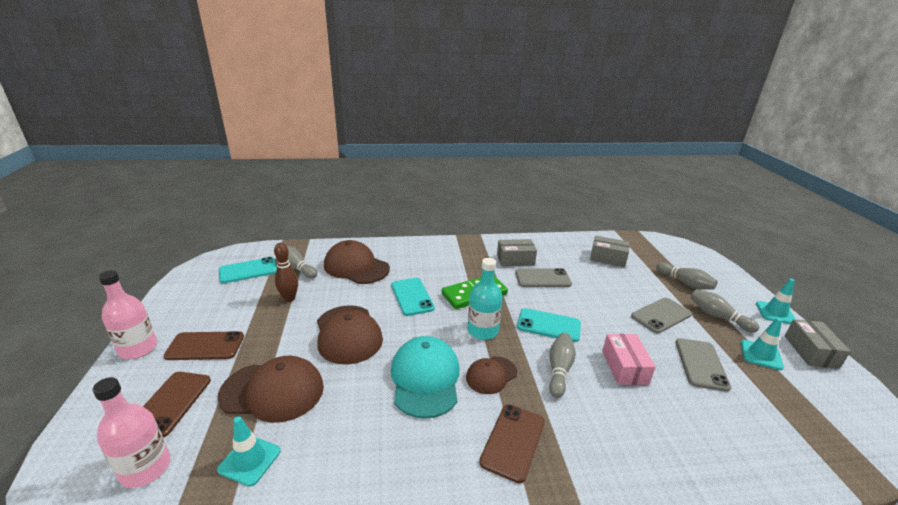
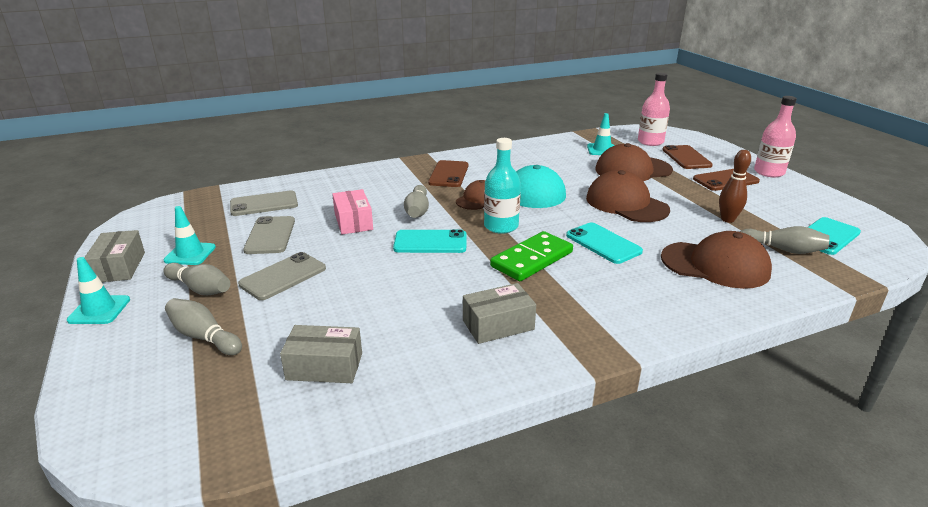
camera: 165 degrees right, 0 degrees up
(542, 278) = (445, 299): grey phone -> grey phone (264, 204)

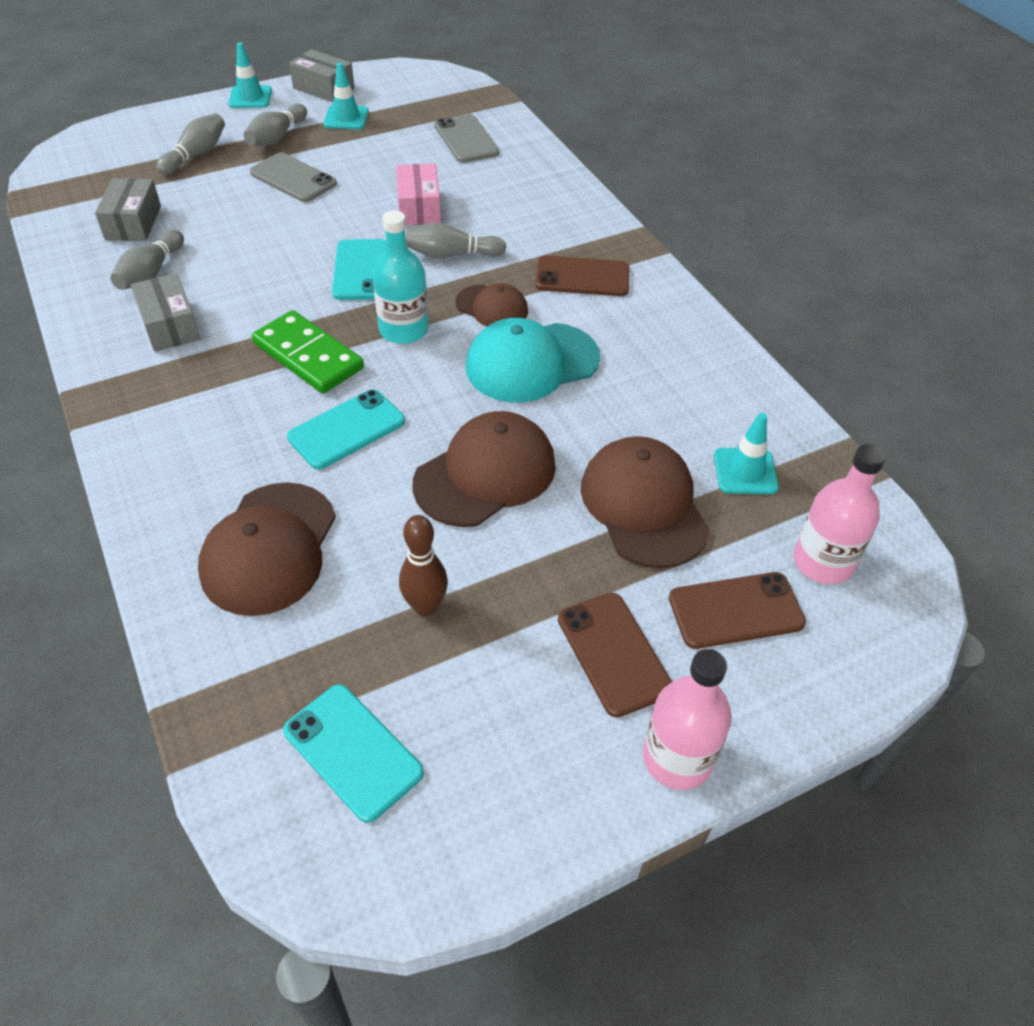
camera: 85 degrees right, 20 degrees up
(119, 267) = (324, 88): grey box -> grey box turned 45 degrees clockwise
(270, 235) = (384, 156): grey phone -> none
(353, 221) = (419, 207): pink box -> pink box turned 75 degrees counterclockwise
(783, 249) = (308, 657): grey bowling pin -> grey bowling pin (151, 273)

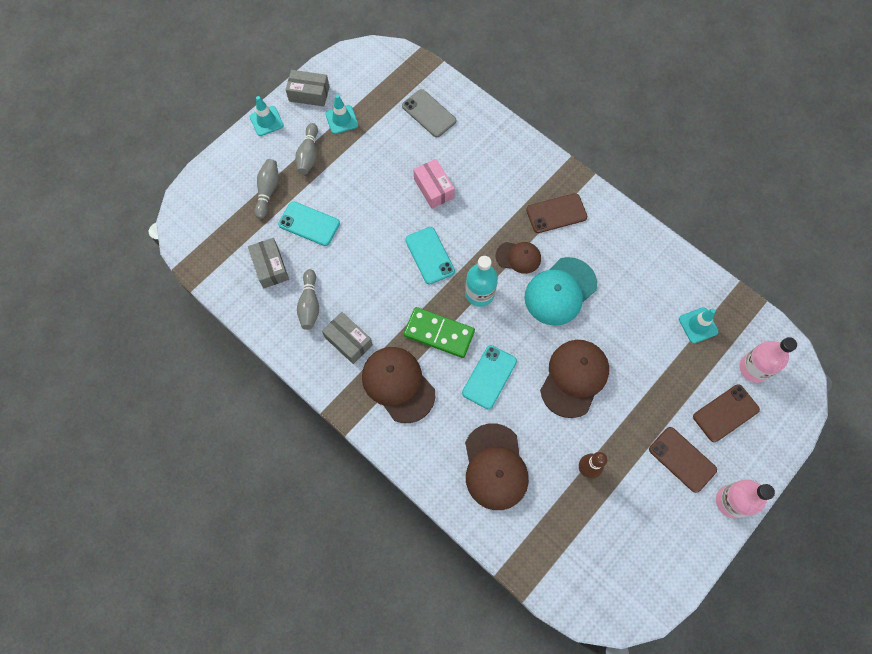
camera: 20 degrees left, 20 degrees up
(293, 178) = (343, 190): grey phone -> none
(353, 751) = (595, 557): turquoise phone -> turquoise phone (309, 224)
(451, 255) = (474, 223): grey bowling pin -> none
(644, 505) = (659, 367): brown cap -> brown cap (398, 384)

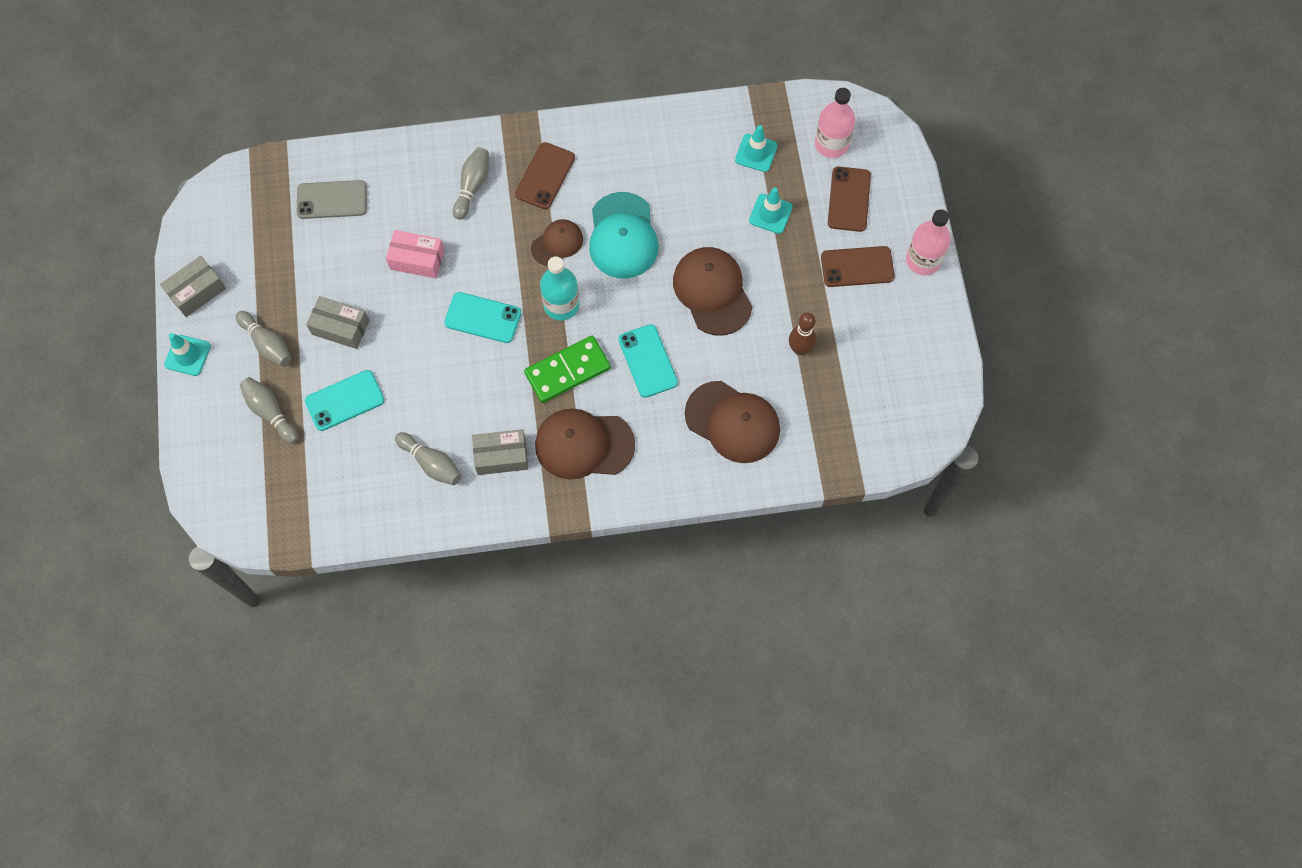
camera: 50 degrees left, 0 degrees up
(270, 267) = (357, 471): grey box -> grey box (340, 327)
(341, 119) = (258, 283): turquoise traffic cone -> turquoise traffic cone (770, 214)
(510, 179) = (472, 186): none -> grey bowling pin

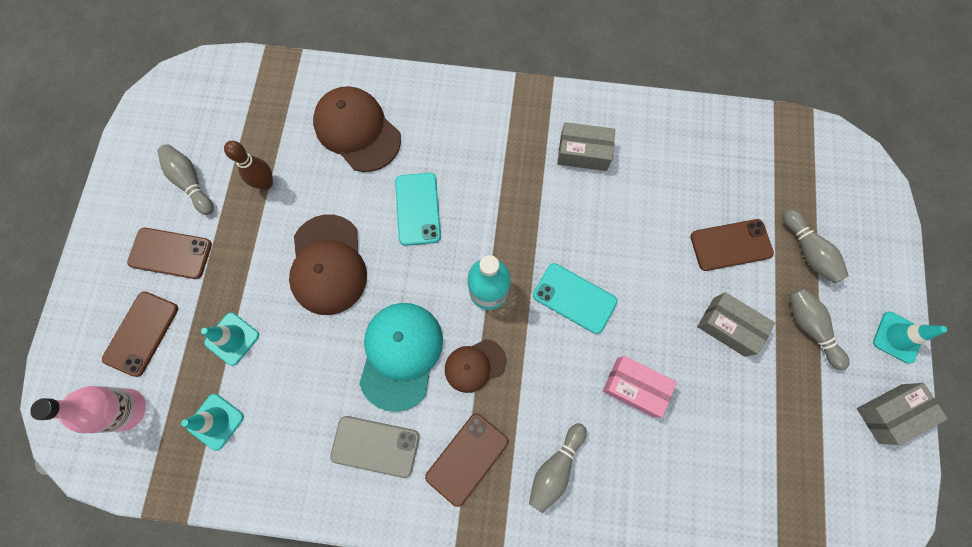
camera: 165 degrees left, 5 degrees up
(332, 200) = (726, 495): grey phone -> grey phone (375, 446)
(345, 400) = (731, 245): turquoise phone -> brown phone
(431, 463) = (651, 162): grey bowling pin -> grey bowling pin (191, 182)
(567, 371) = (500, 219): green domino -> none
(584, 445) = (502, 144): brown cap -> none
(923, 260) = (101, 243): pink bottle -> none

